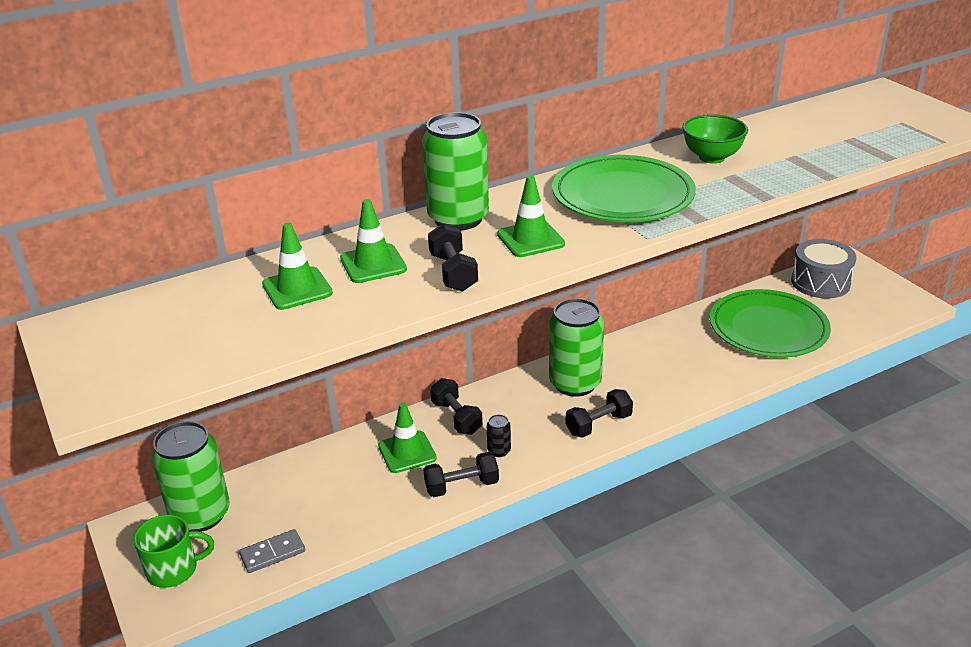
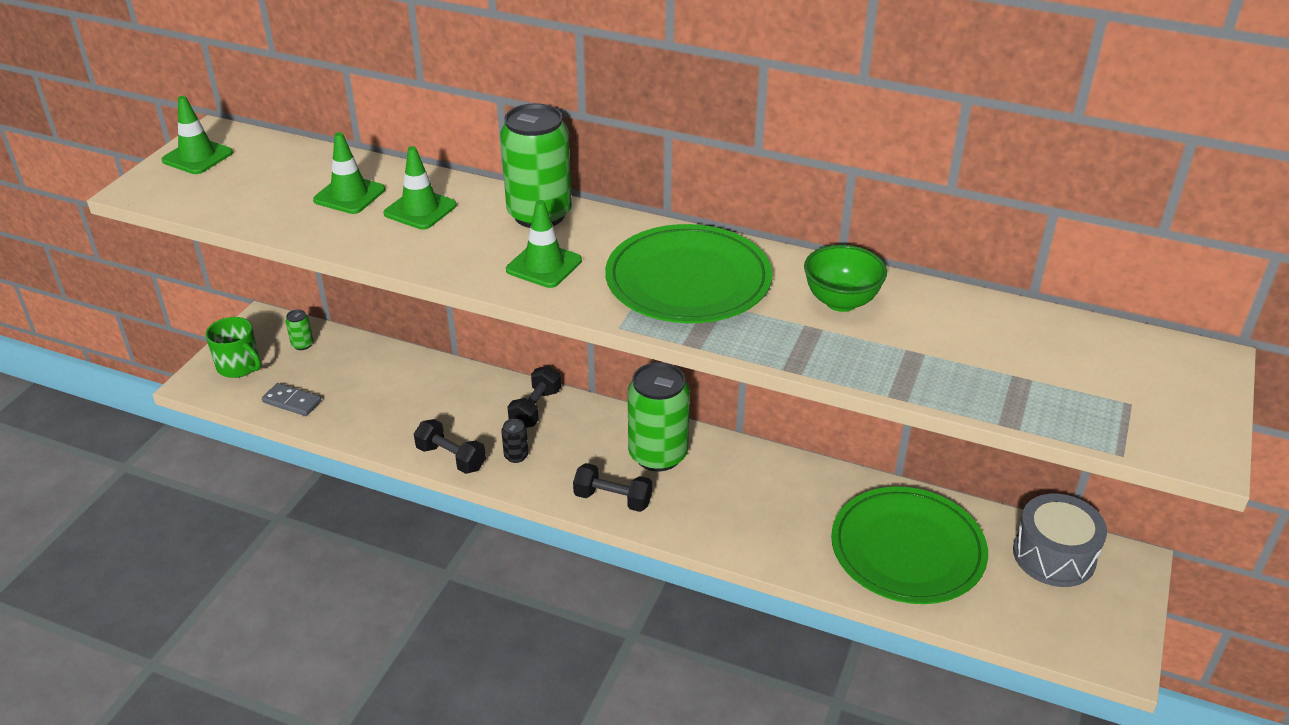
camera: 50 degrees right, 5 degrees up
(200, 515) = (302, 344): green can -> green can, size x0.41
(407, 452) = (464, 405): green traffic cone -> green traffic cone (197, 157)
(453, 272) = (445, 252): black dumbbell -> none

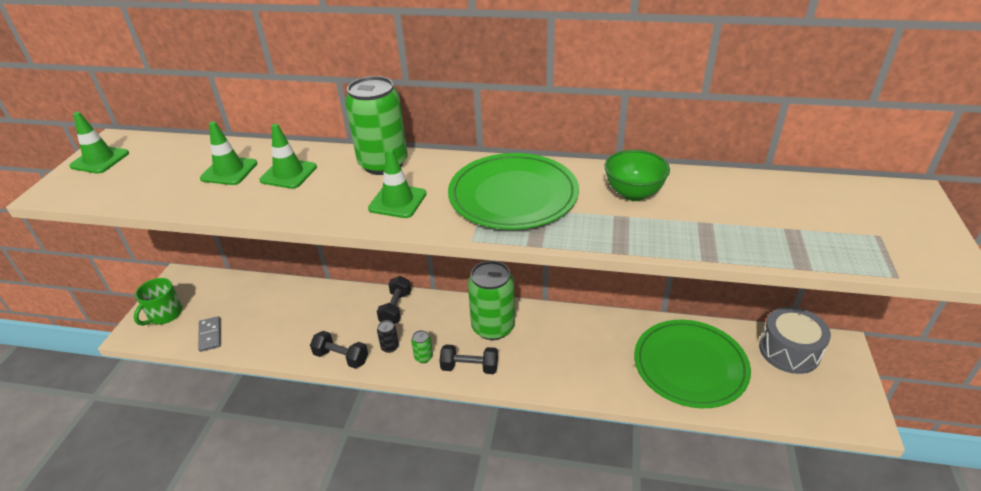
camera: 10 degrees left, 0 degrees up
(239, 366) = (165, 314): green mug -> green mug turned 90 degrees clockwise
(292, 401) = (210, 335): grey domino -> grey domino turned 60 degrees clockwise
(302, 344) = (212, 290): green can -> green can (423, 357)

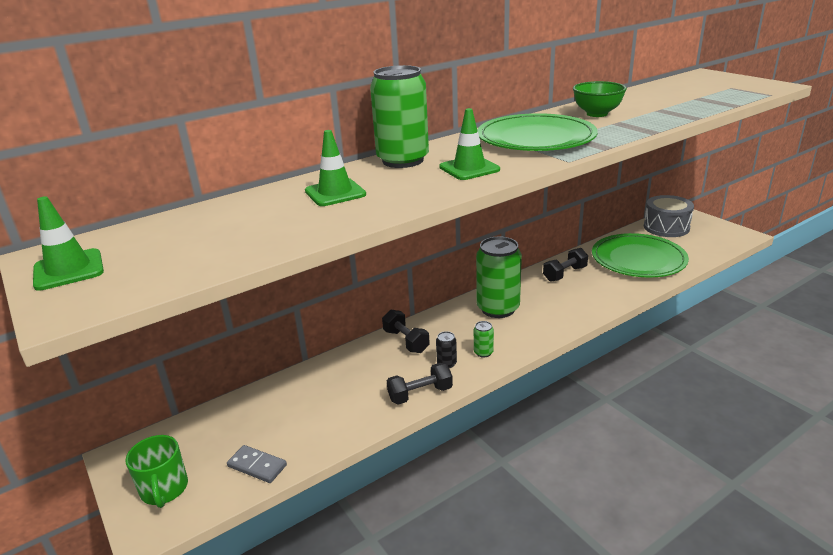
camera: 45 degrees left, 10 degrees down
(229, 171) = (268, 214): green traffic cone -> none
(469, 367) = (525, 337): black dumbbell -> black dumbbell (565, 274)

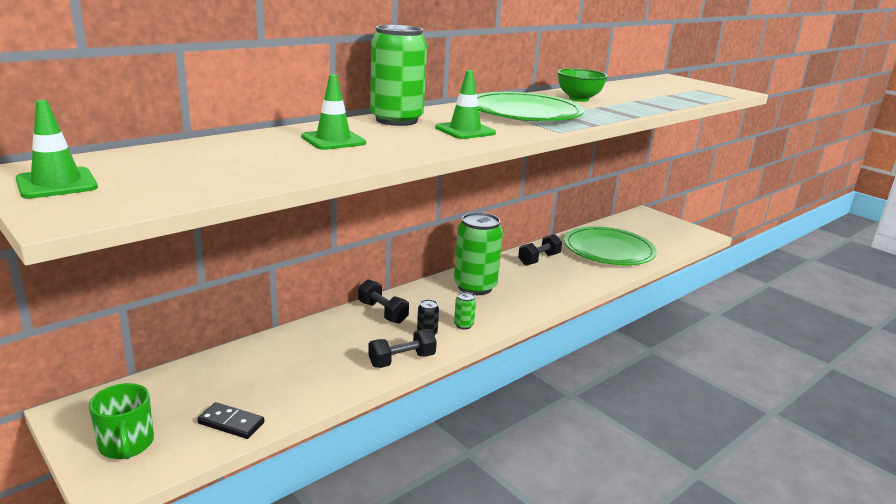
camera: 10 degrees left, 5 degrees down
(257, 466) = (231, 423): grey domino -> black domino
(666, 227) = (633, 224): grey drum -> none

